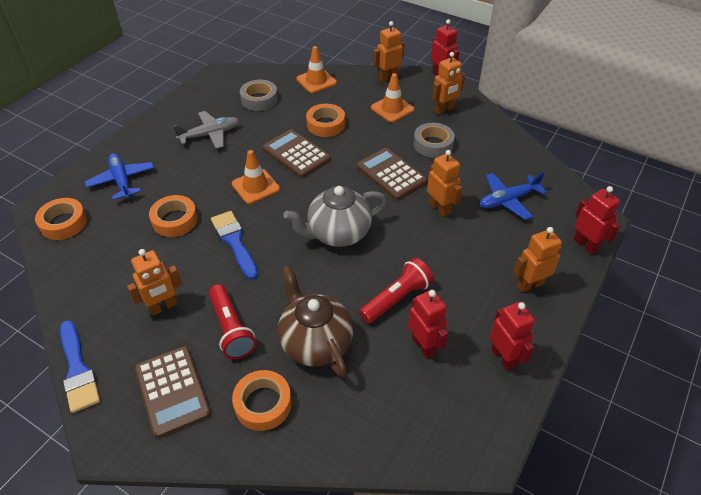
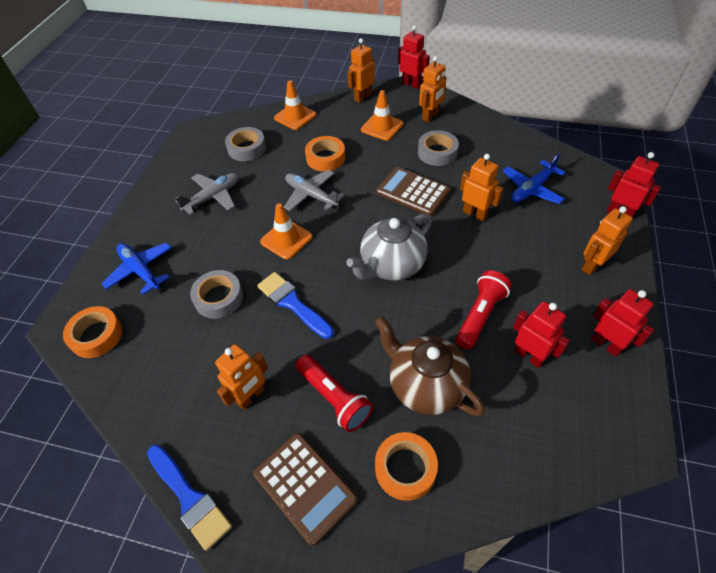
camera: 15 degrees left, 5 degrees up
(175, 220) = (219, 298): orange tape -> grey tape
(296, 154) = (311, 195): brown calculator -> grey plane

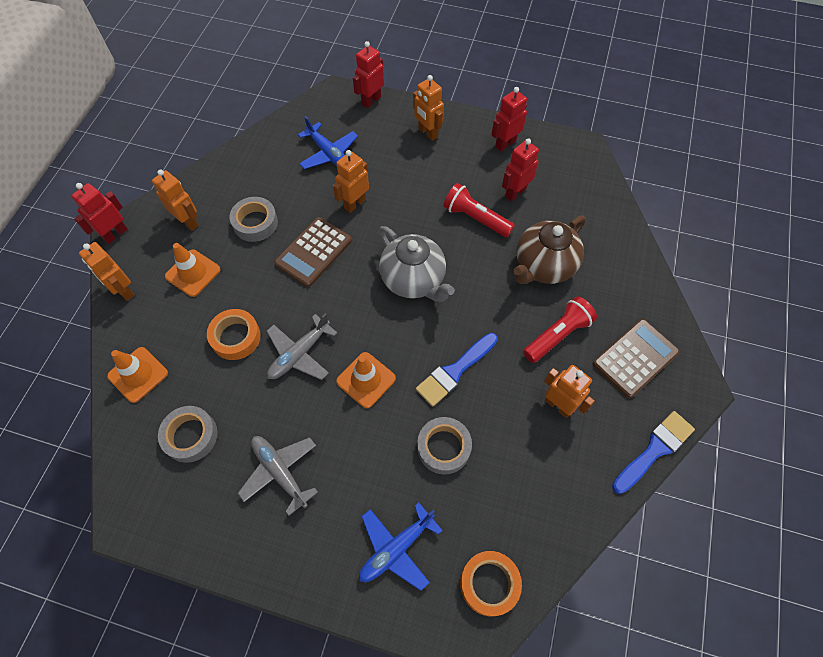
camera: 90 degrees left, 10 degrees up
(405, 468) = (613, 287): orange tape -> none

